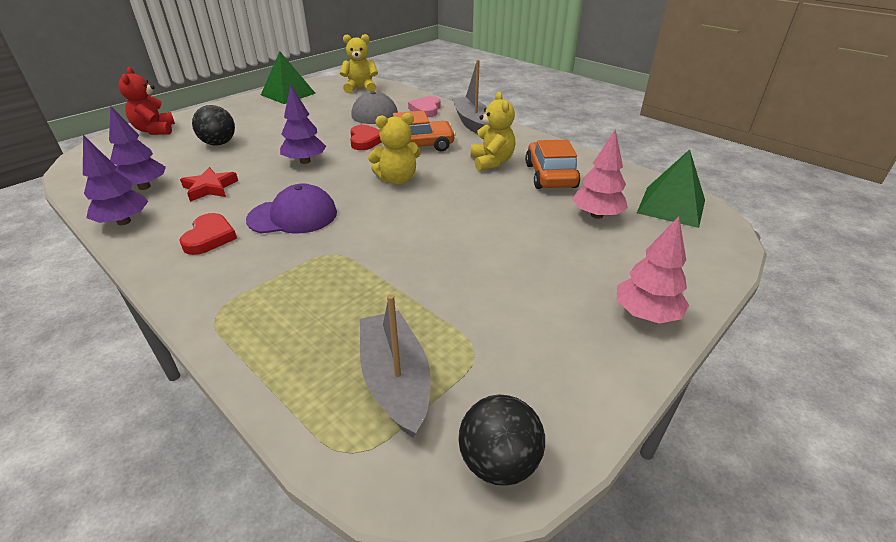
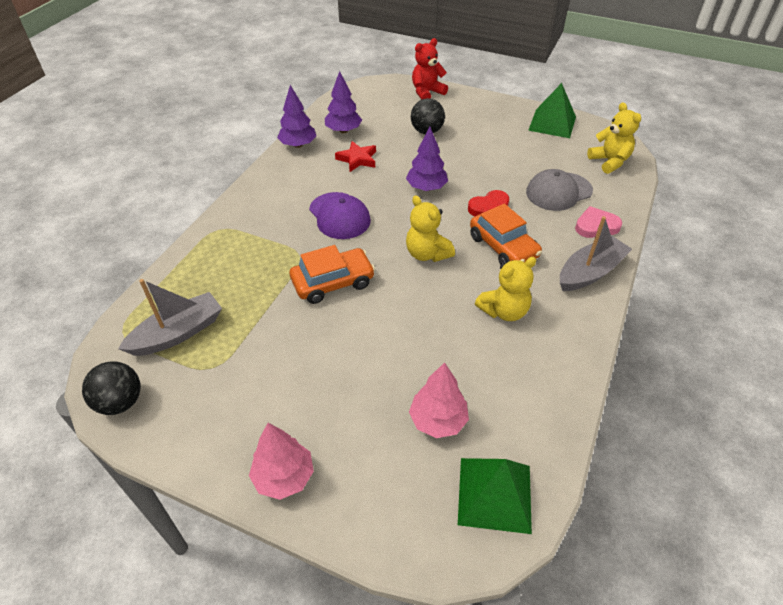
camera: 70 degrees right, 10 degrees up
(209, 237) = (296, 189): red heart -> none
(550, 176) = (503, 367): orange car -> orange car (333, 282)

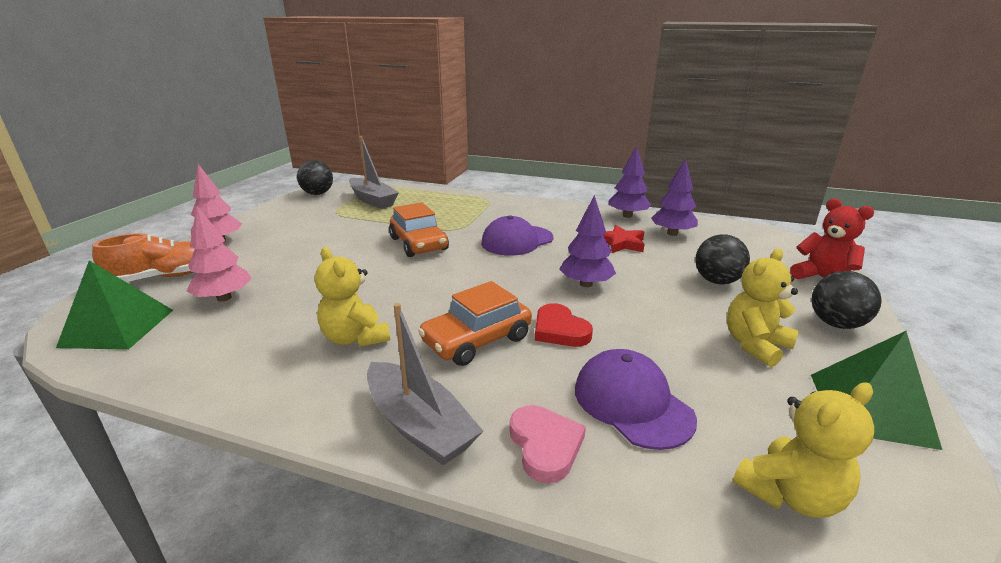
camera: 85 degrees right, 20 degrees down
(385, 502) = (163, 277): none -> orange shoe
(427, 254) = (460, 287): yellow teddy bear -> yellow teddy bear (755, 345)
(480, 106) = (836, 324): none -> black ball
(558, 191) = (632, 403): grey cap -> purple cap

